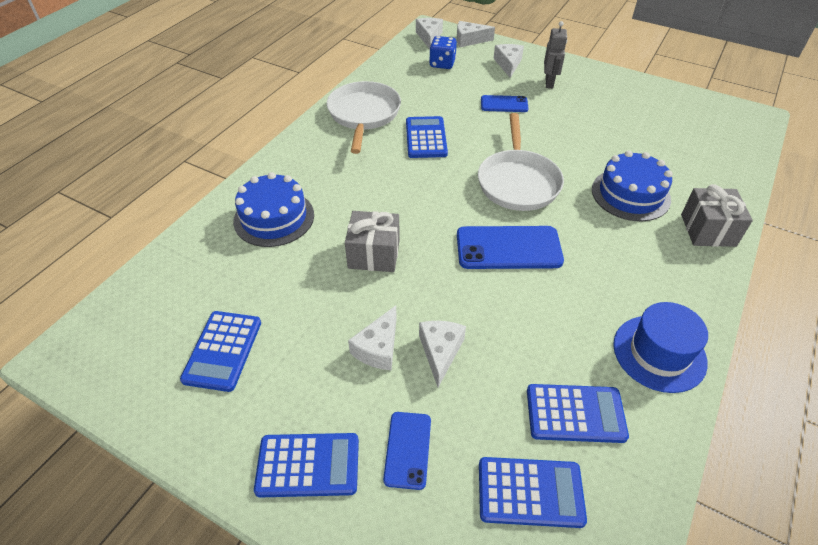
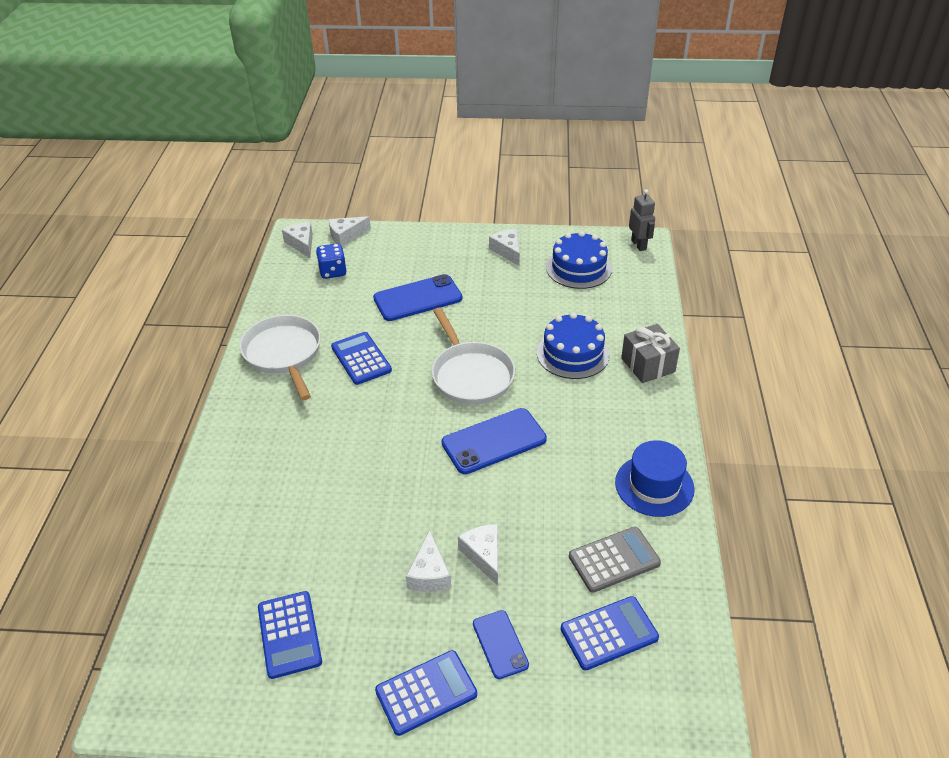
camera: 25 degrees left, 5 degrees down
(274, 218) = (257, 493): blue cake -> blue cake (578, 268)
(374, 254) = (377, 492): grey gift -> none
(504, 104) = (417, 298): blue phone -> blue phone, size x1.71
(508, 64) = (399, 252): white cheese -> white cheese (507, 251)
(549, 83) = (449, 261): grey robot -> grey robot (639, 245)
(575, 414) = (614, 560): blue calculator -> grey calculator

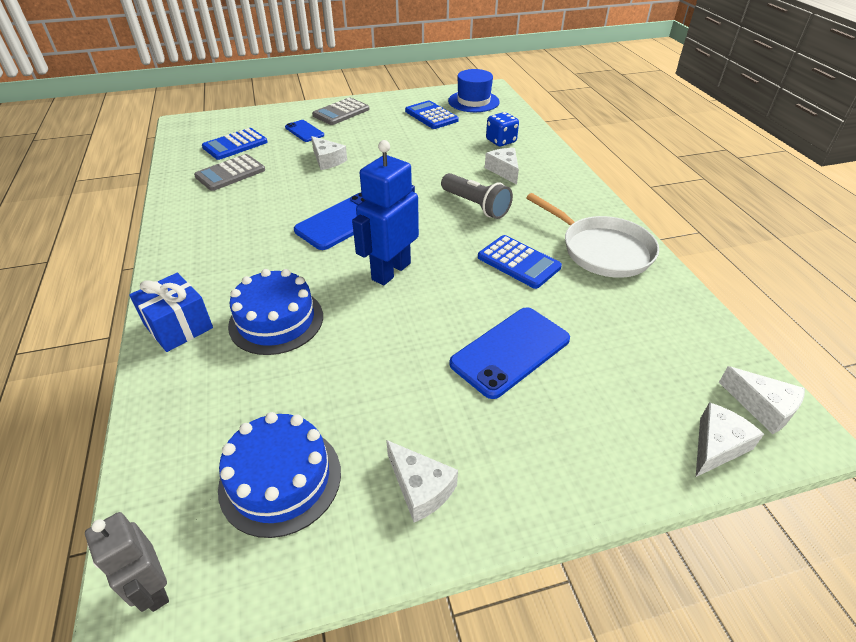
camera: 160 degrees right, 0 degrees up
(333, 271) = (661, 366): blue dice -> blue dice (501, 141)
(352, 430) = (475, 205): none -> grey flashlight
(426, 693) = (341, 112): blue calculator -> grey calculator
(429, 573) = (361, 147): white cheese -> white cheese (504, 170)
(470, 375) = (390, 271): white pan -> blue robot
(648, 365) = (178, 326): grey gift -> blue gift
(654, 485) = (191, 218): blue hat -> blue hat (473, 101)

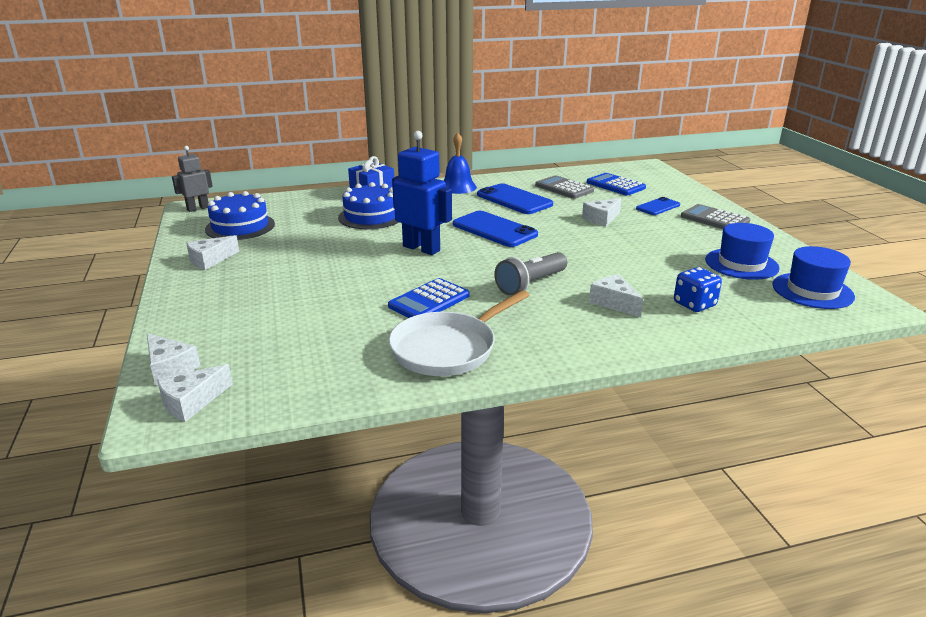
camera: 90 degrees right, 15 degrees down
(188, 246) = (458, 187): none -> blue bell
(431, 116) = (741, 264): blue calculator -> blue hat
(504, 170) = (614, 303): white cheese -> white cheese turned 105 degrees counterclockwise
(510, 351) = (311, 291): blue phone -> blue phone (514, 200)

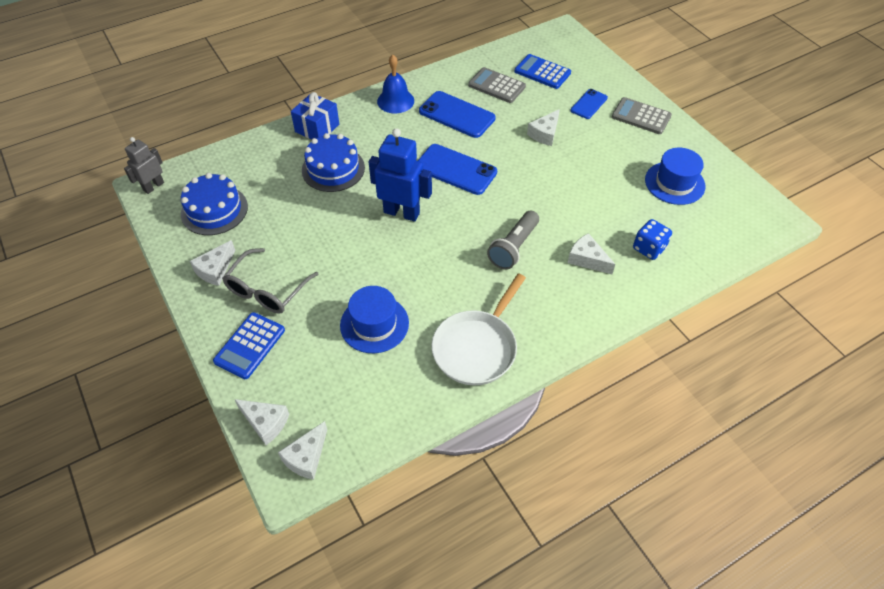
camera: 15 degrees left, 25 degrees up
(249, 278) = (267, 290): none -> grey glasses
(429, 301) = (438, 289): blue calculator -> blue calculator (250, 346)
(812, 291) = (733, 211): blue hat -> blue hat (374, 324)

